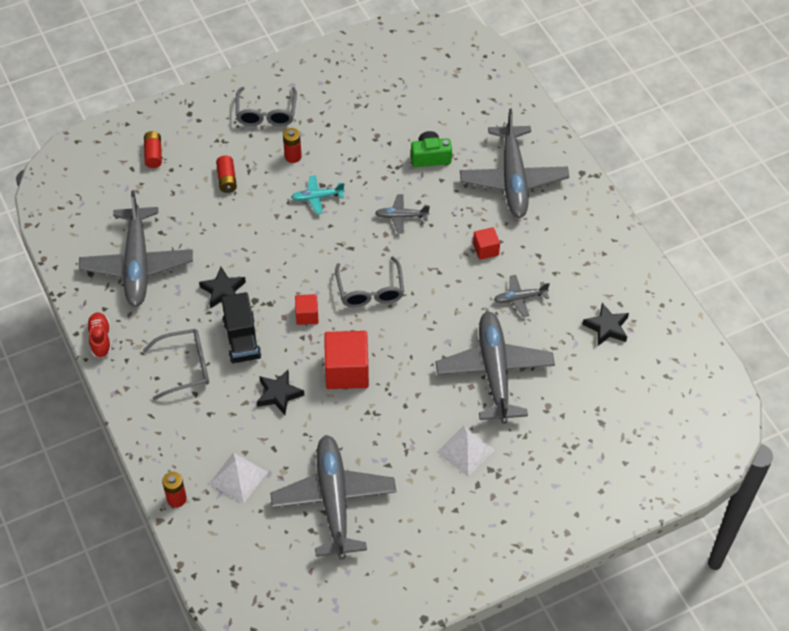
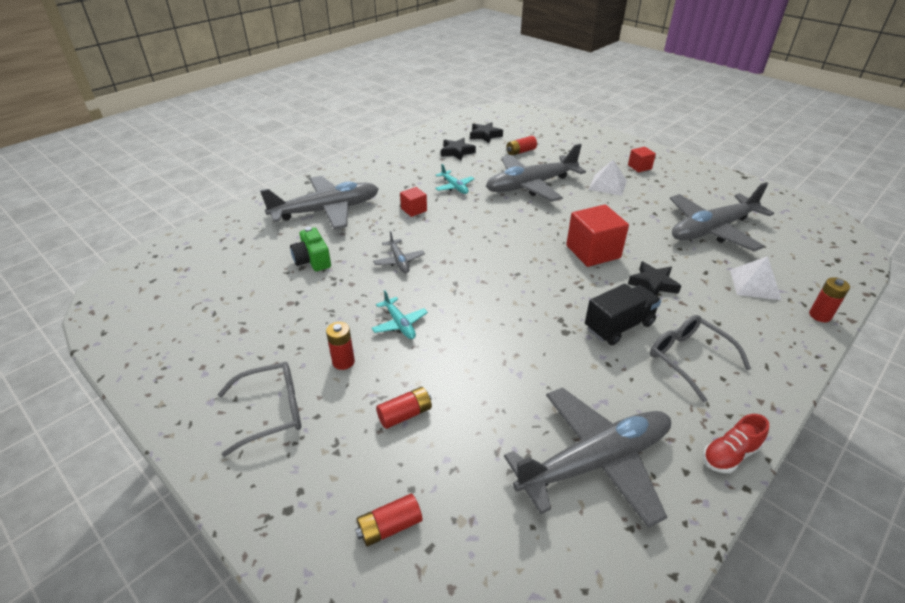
camera: 110 degrees left, 15 degrees down
(223, 290) = (572, 361): black star -> black star (485, 135)
(307, 315) = (555, 290): red cube -> red cube (639, 167)
(370, 290) = (498, 259): grey glasses -> none
(520, 298) = (454, 187): grey plane -> turquoise plane
(583, 395) = (520, 152): none -> red battery

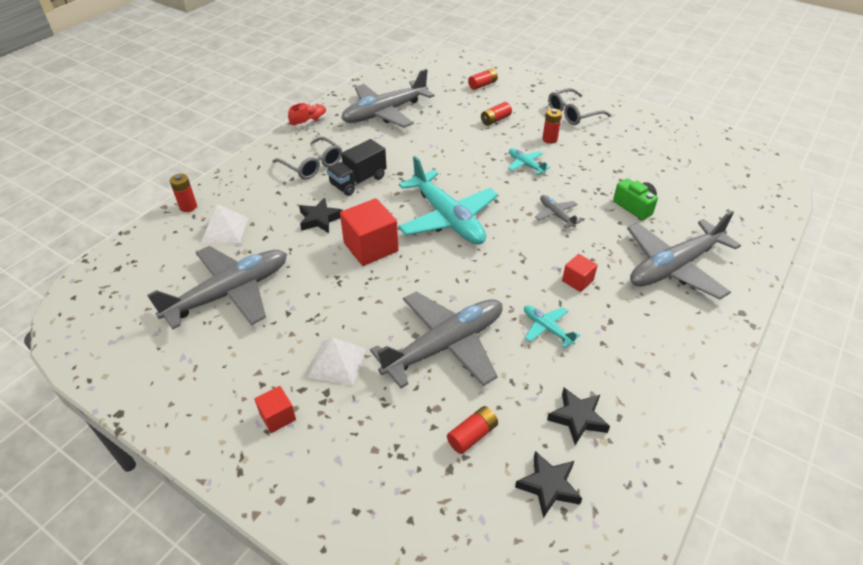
camera: 170 degrees right, 5 degrees up
(513, 270) = (447, 218): none -> turquoise plane

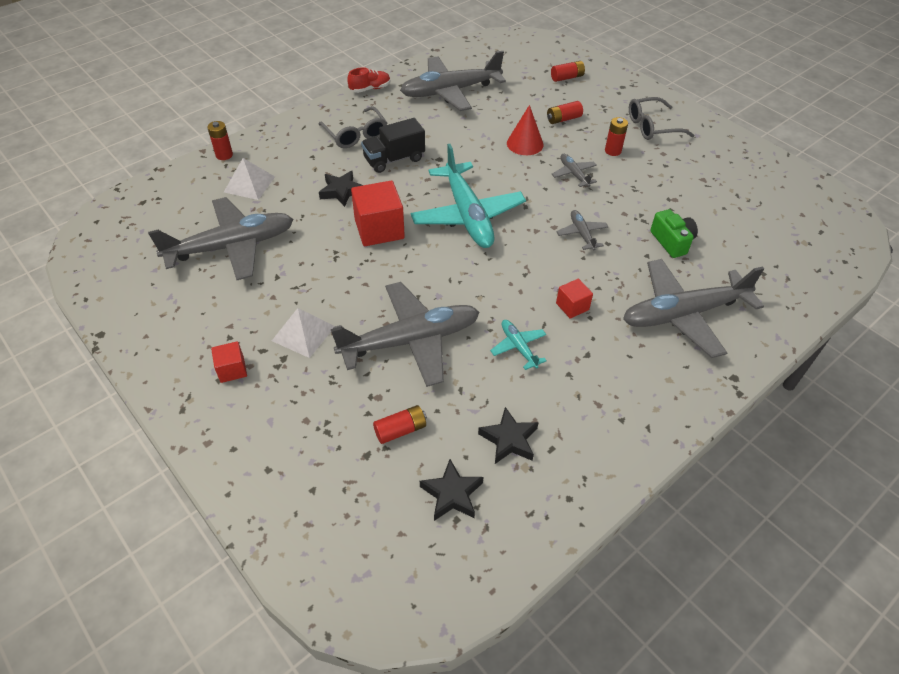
camera: 15 degrees right, 5 degrees up
(471, 146) = (525, 144): none -> red cone
(525, 165) = (574, 174): turquoise plane -> grey plane

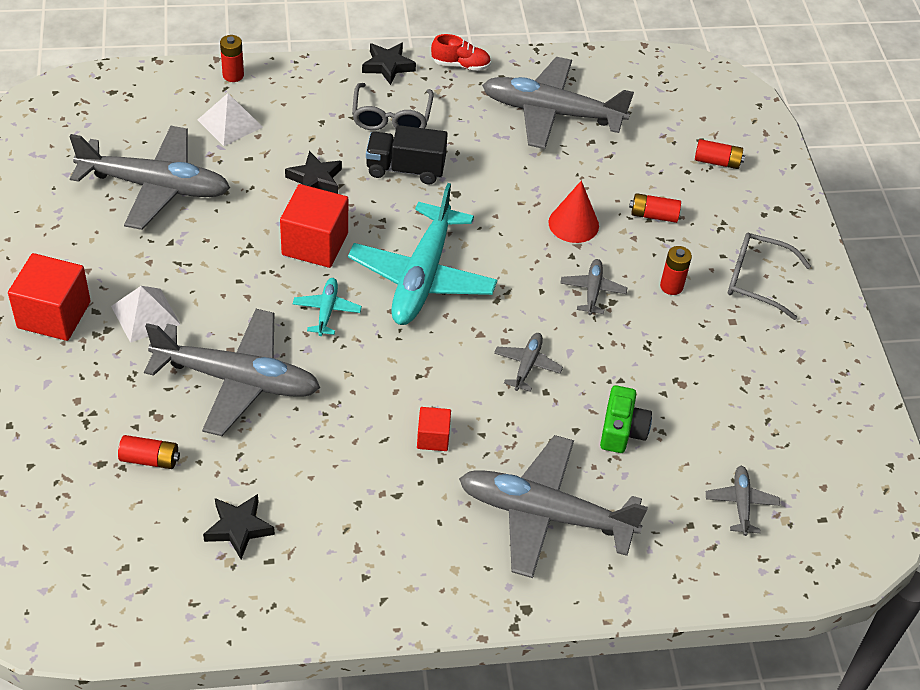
camera: 30 degrees right, 0 degrees up
(232, 370) = (54, 315): red cube -> red cube, size x1.88
(452, 494) = (142, 543): black star -> black star (388, 66)
(518, 347) = (335, 447): turquoise plane -> turquoise plane (327, 311)
(775, 246) = (741, 504): none -> grey plane

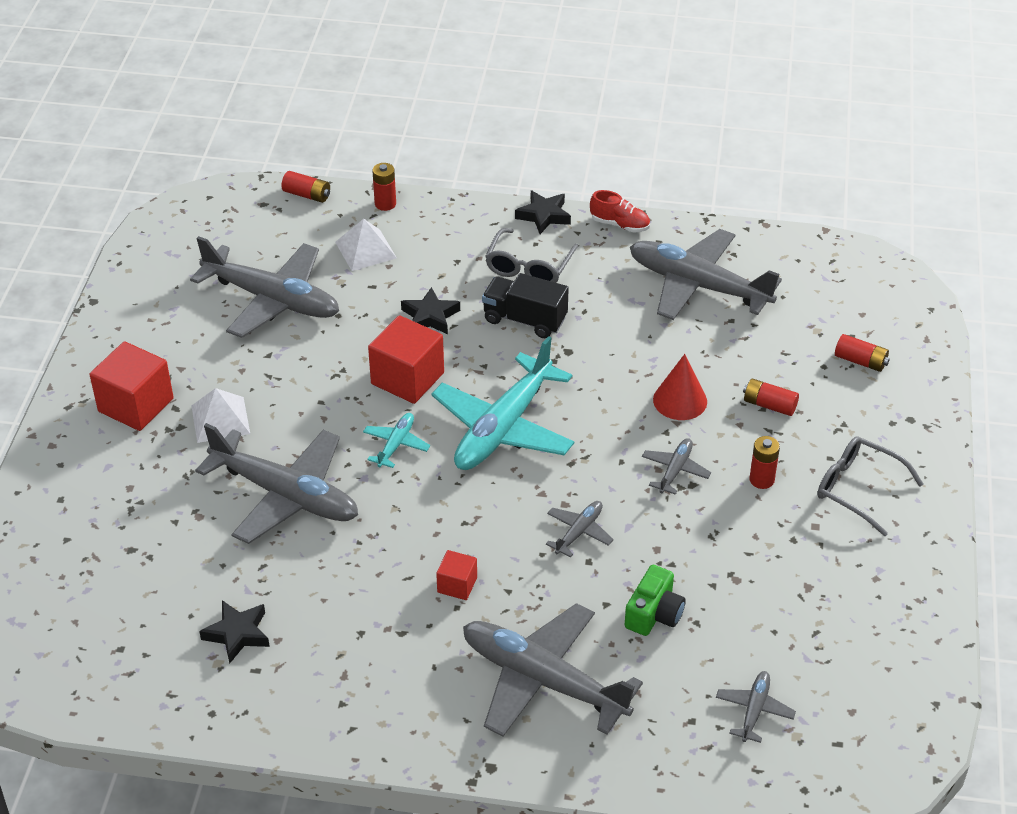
camera: 20 degrees right, 5 degrees down
(150, 459) = (177, 554): red battery -> red battery (307, 195)

